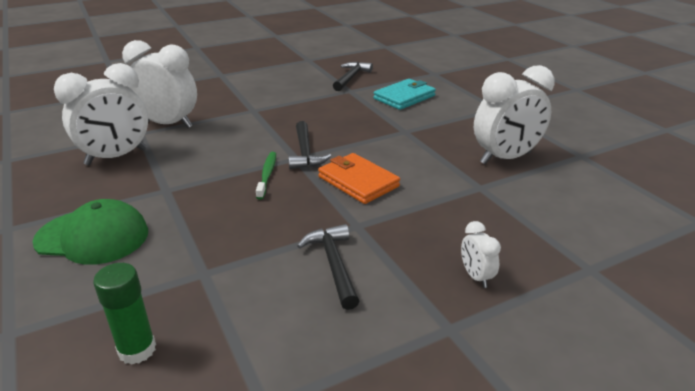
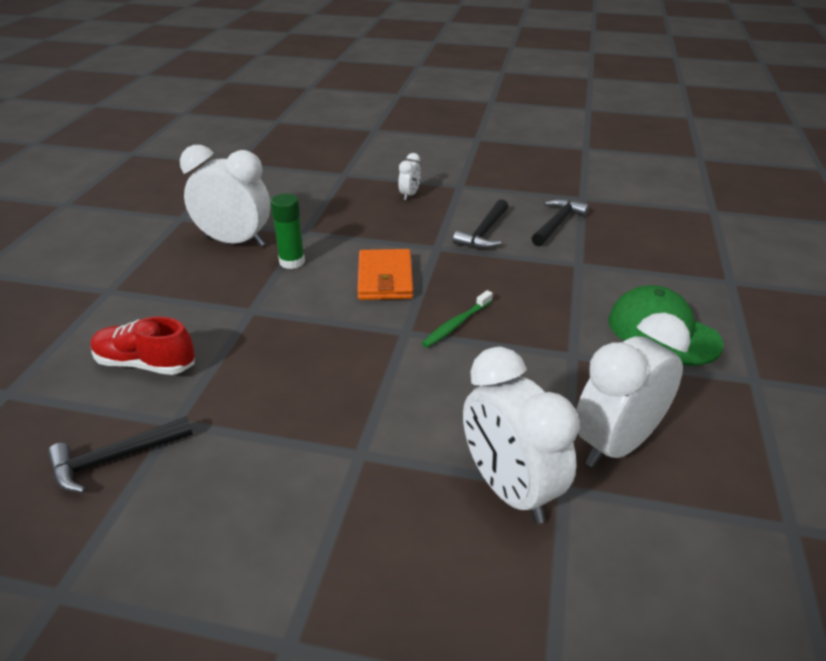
camera: 140 degrees left, 5 degrees up
(116, 157) = (616, 444): white clock -> white clock turned 45 degrees counterclockwise
(137, 350) = (642, 241): green glue stick -> green glue stick (292, 262)
(305, 153) = (388, 334): black hammer -> black hammer (557, 223)
(404, 97) = (145, 364): turquoise wallet -> red shoe

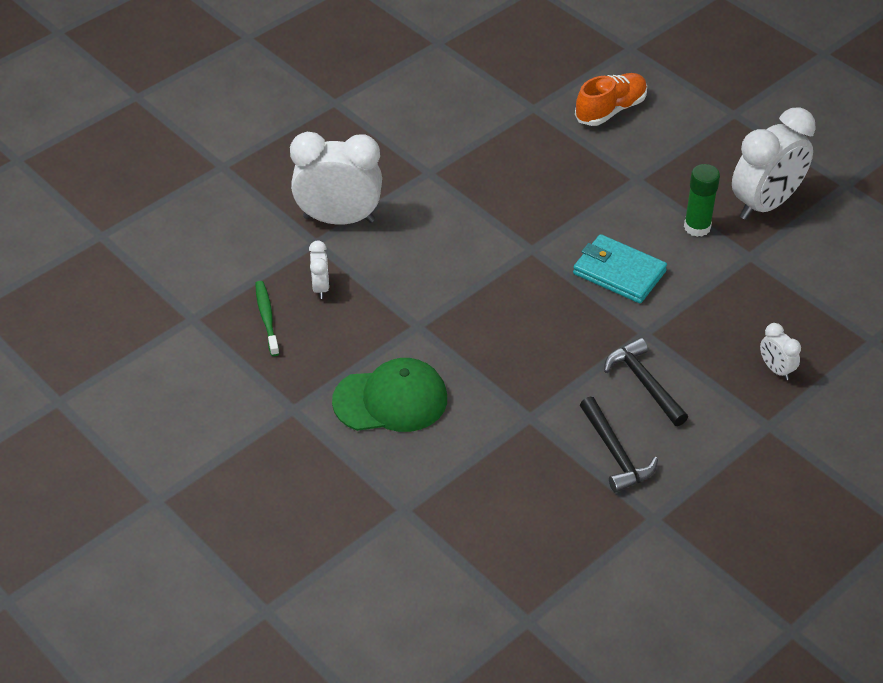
camera: 125 degrees right, 10 degrees up
(114, 459) = (521, 77): black hammer -> none
(145, 364) = (610, 110): red shoe -> orange shoe
(385, 278) = (619, 272): orange wallet -> turquoise wallet
(456, 324) = (514, 282): green toothbrush -> green toothbrush (267, 318)
(616, 444) = (320, 288): white clock -> white clock, size x0.46

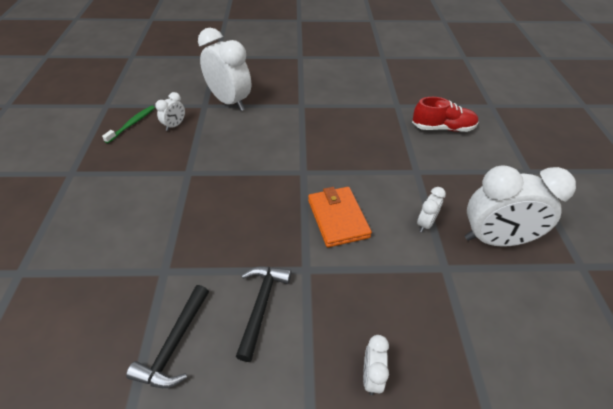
camera: 40 degrees right, 0 degrees up
(391, 400) = (115, 202): green cap -> none
(610, 110) = (442, 128): orange shoe -> red shoe
(619, 272) = (338, 218): turquoise wallet -> orange wallet
(697, 227) = (425, 223): green glue stick -> white clock

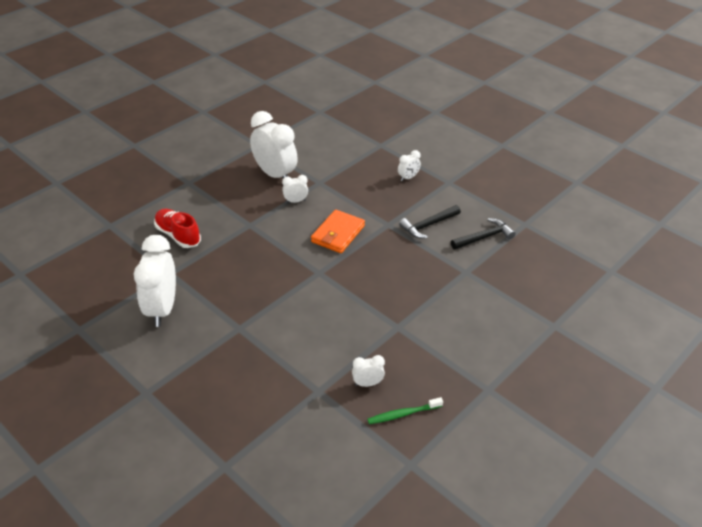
camera: 135 degrees left, 5 degrees down
(229, 102) = (292, 378): white clock -> white clock (162, 309)

